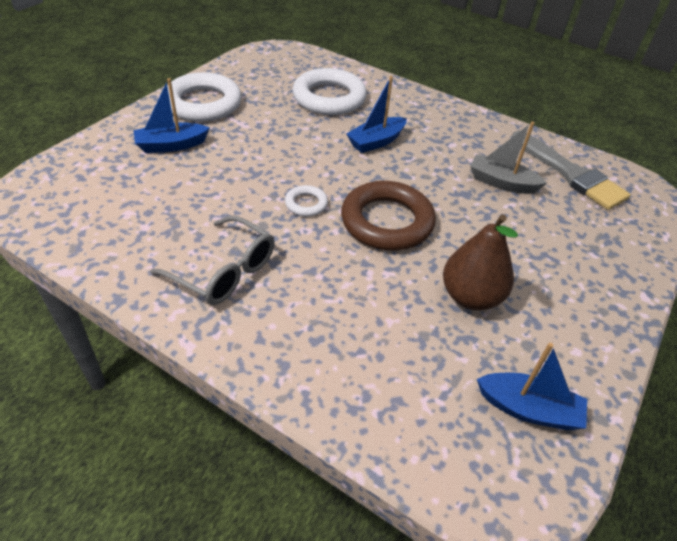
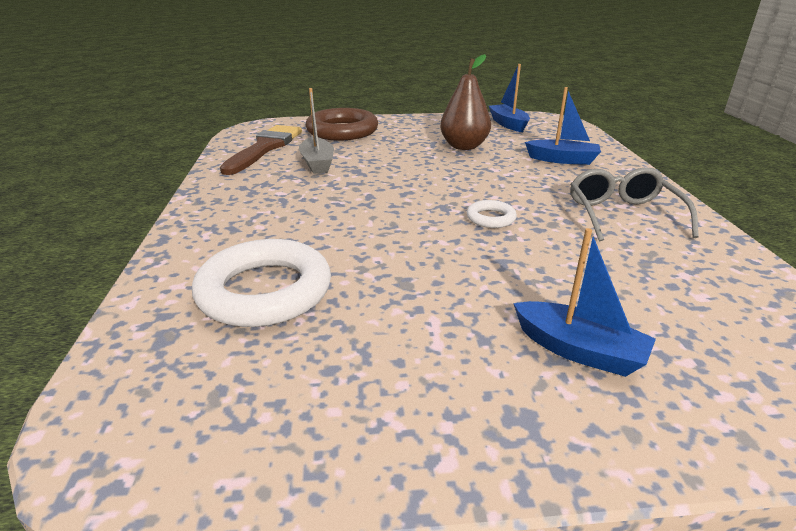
camera: 125 degrees left, 15 degrees down
(203, 103) = (444, 400): white ring -> none
(376, 142) = (333, 224): blue boat -> blue boat (562, 160)
(387, 221) = (445, 184): brown ring -> brown ring (342, 131)
(570, 174) = (265, 148): grey brush -> brown brush

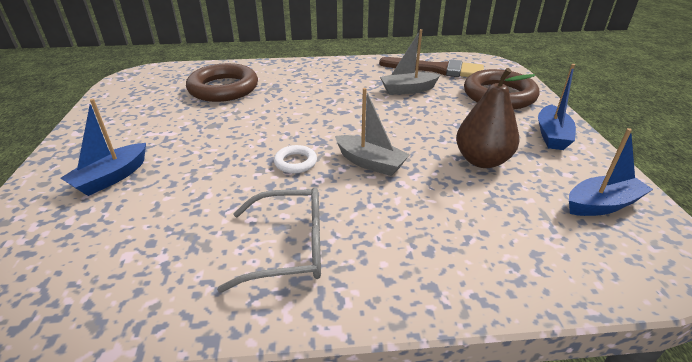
camera: 90 degrees right, 5 degrees up
(265, 291) = (223, 88): white ring -> brown ring
(480, 184) = (370, 163): none -> grey boat
(562, 160) = (460, 233): blue boat -> blue boat (552, 135)

